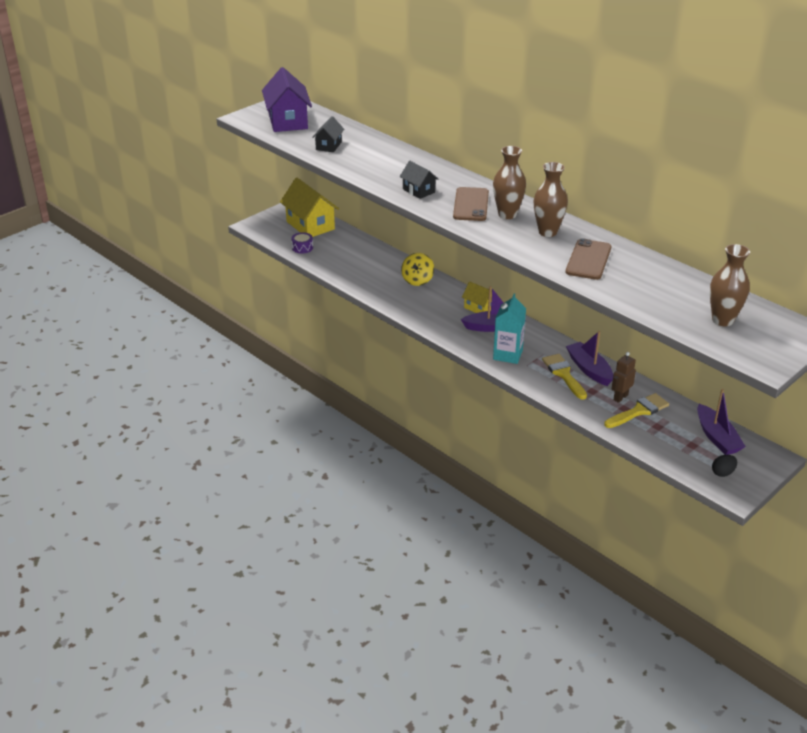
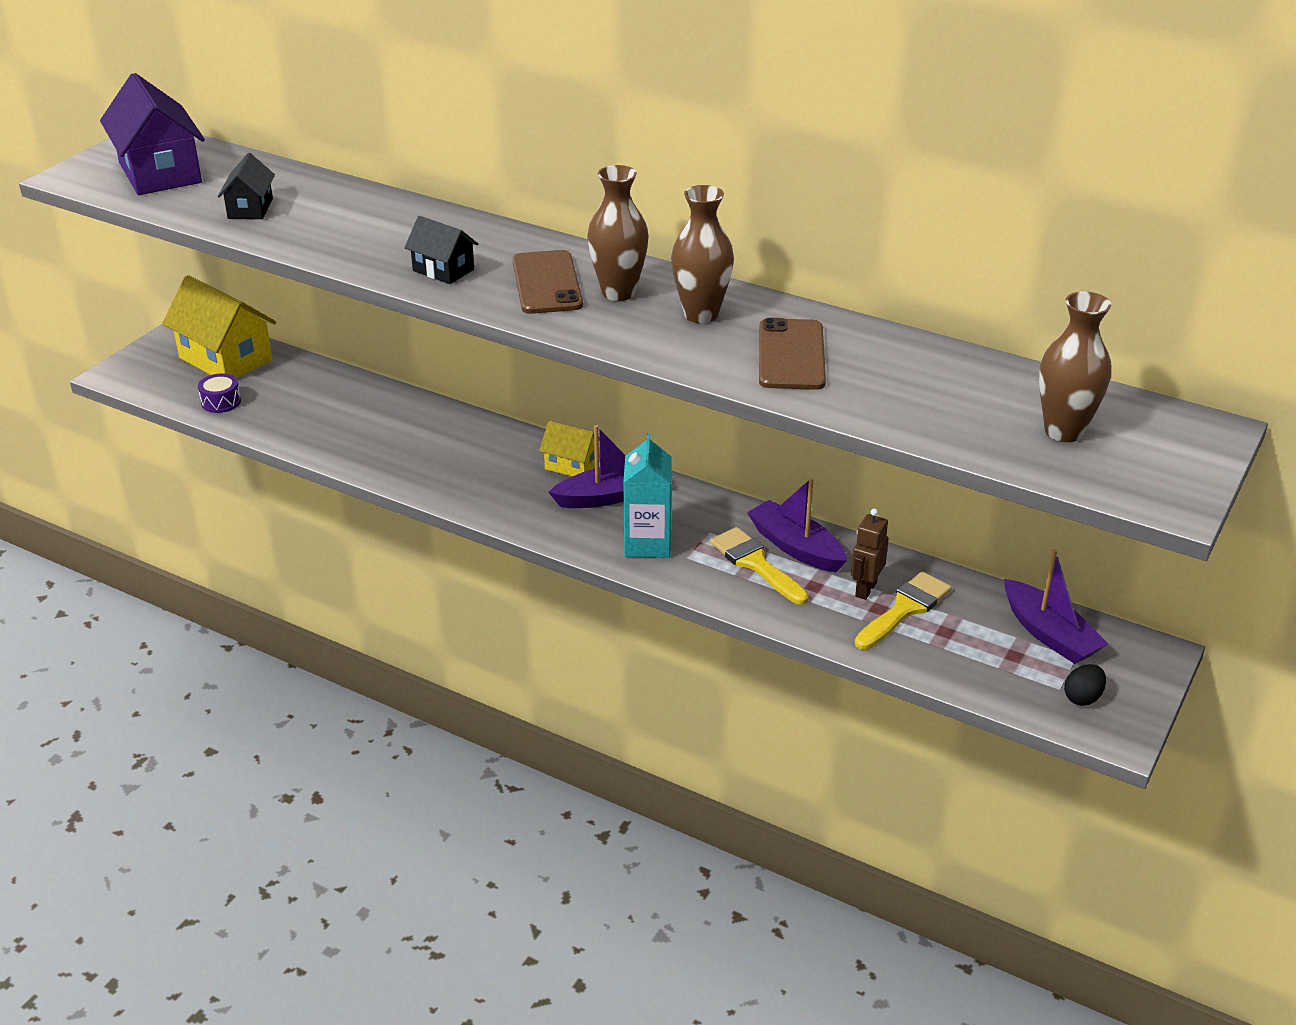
camera: 15 degrees left, 0 degrees up
(417, 280) = (448, 431): yellow spinning top -> none

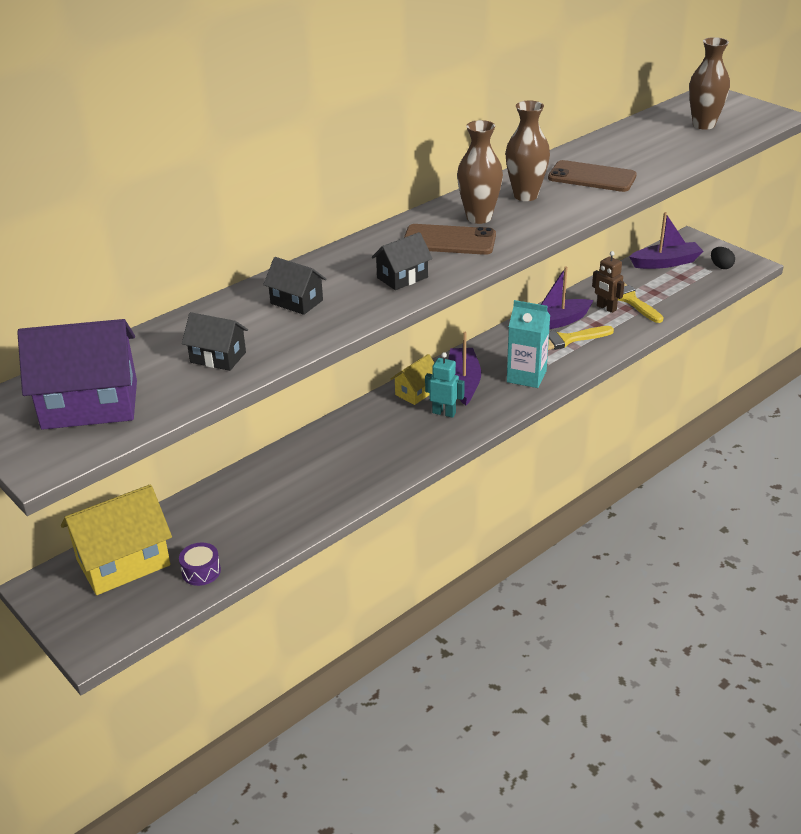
camera: 70 degrees left, 0 degrees up
(369, 224) = (296, 302): none -> black house
(537, 493) = (444, 413): none -> turquoise robot

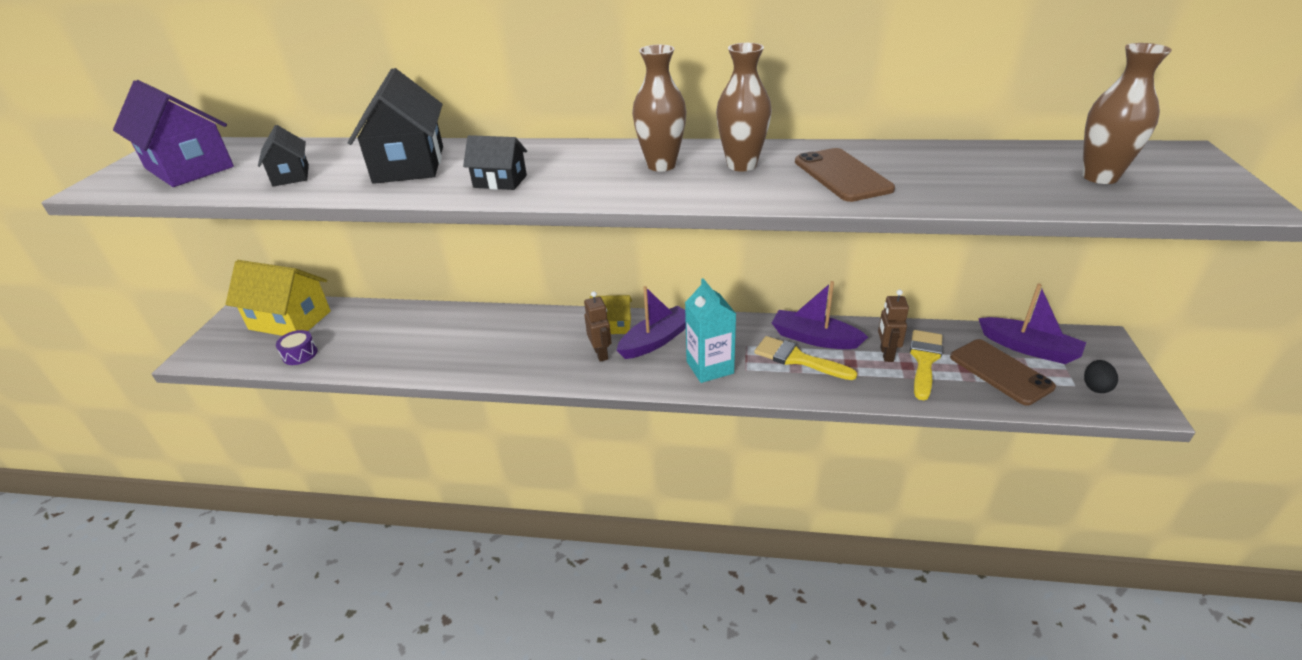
camera: 50 degrees right, 0 degrees up
(296, 302) = (409, 164): black house -> black house, size x1.88
(444, 413) = (601, 354): turquoise robot -> brown robot
(449, 240) = (596, 171): brown phone -> brown phone (1000, 372)

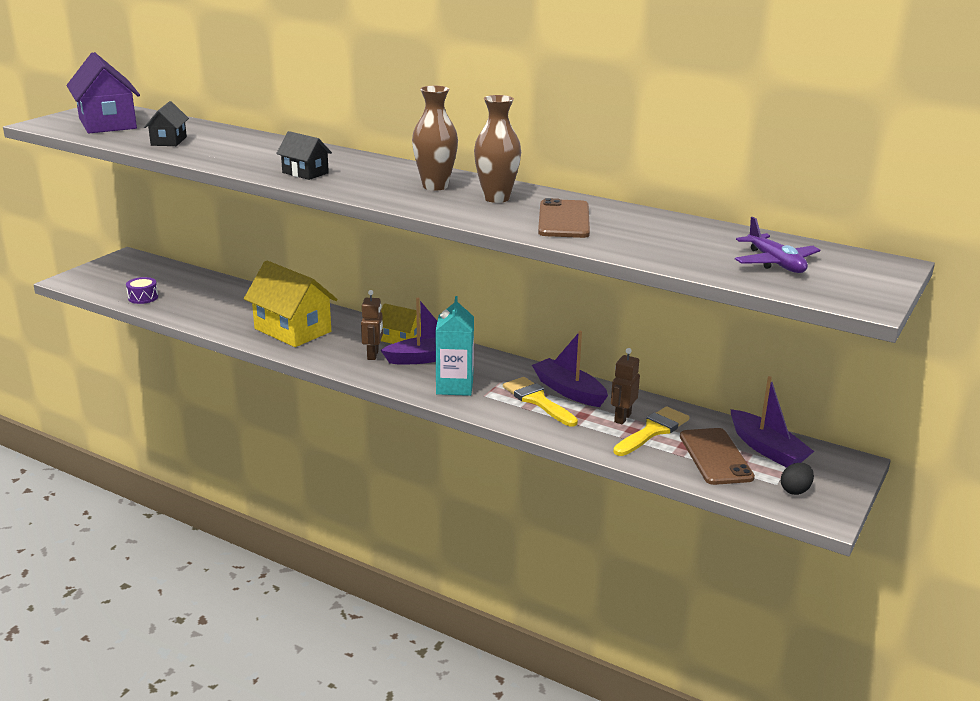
camera: 20 degrees right, 10 degrees down
(290, 320) = (151, 273): yellow house -> yellow house (292, 330)
(409, 164) = (254, 150): black house -> none
(1100, 177) = (775, 263): brown vase -> purple plane

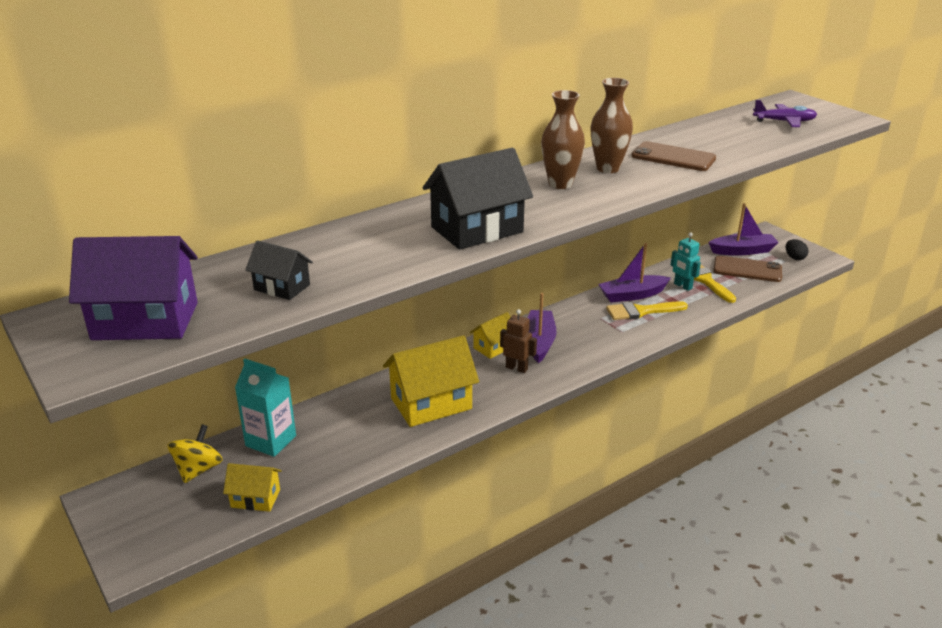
camera: 65 degrees left, 5 degrees up
(143, 297) = (255, 498): purple drum -> yellow house
(167, 274) = (198, 469): none -> yellow spinning top
(305, 173) = (477, 229): black house -> black house, size x1.88
(454, 386) = (600, 341): turquoise carton -> turquoise carton (271, 441)
(622, 418) = (682, 286): brown robot -> turquoise robot

